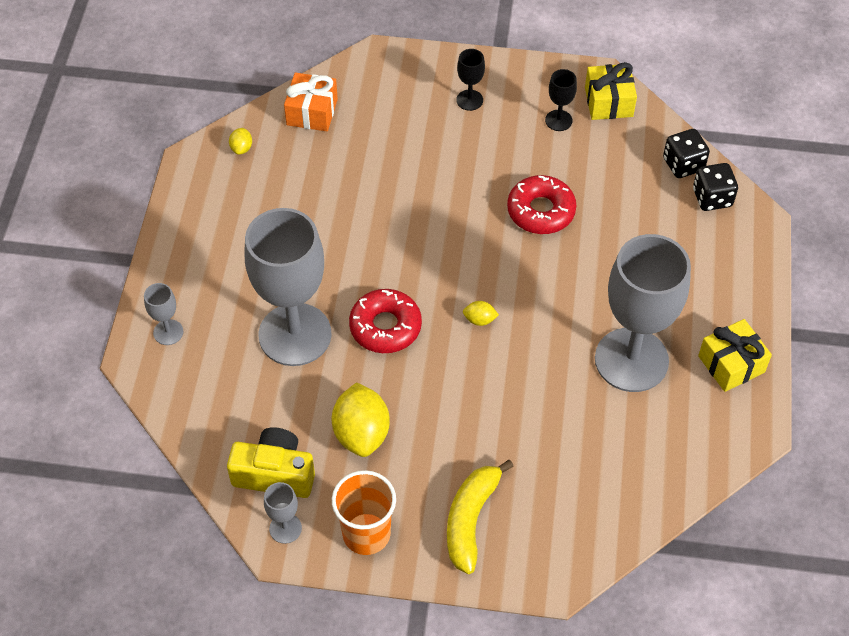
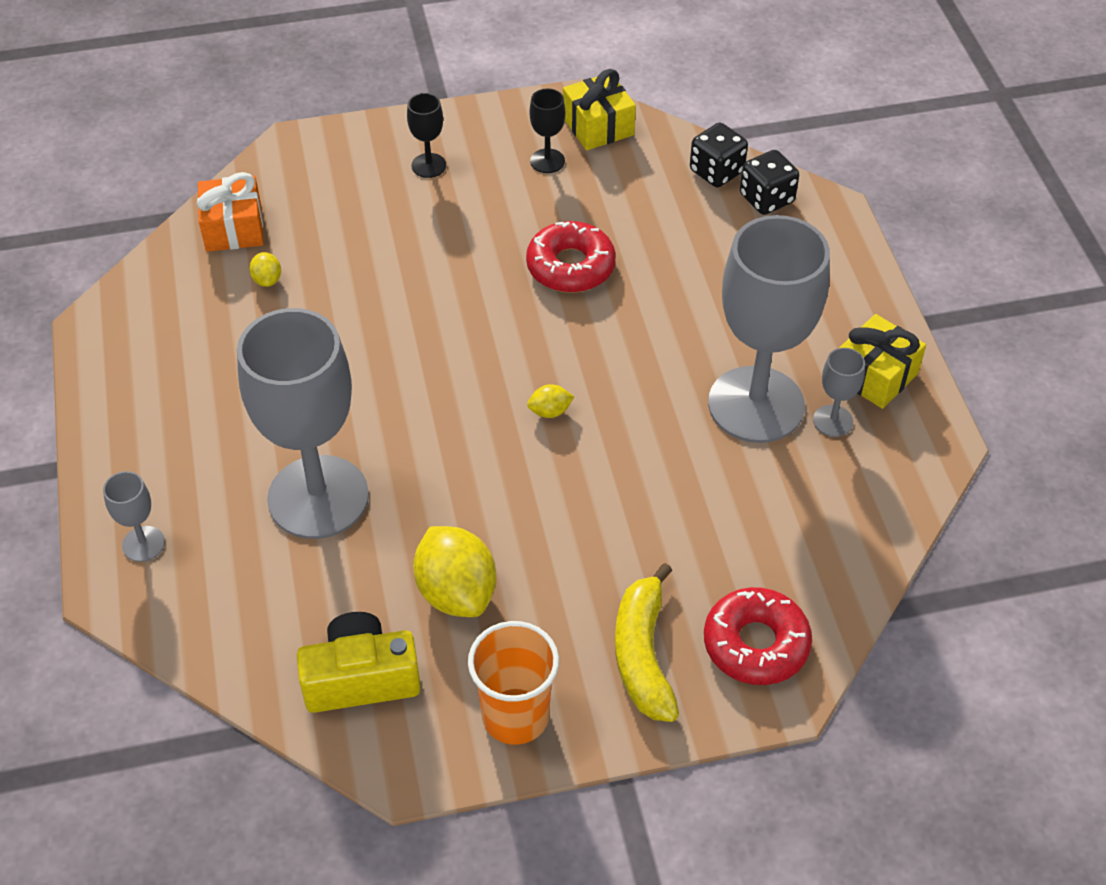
camera: 20 degrees left, 5 degrees down
(241, 148) = (157, 293): yellow lemon -> yellow lemon (267, 280)
(285, 528) = (404, 744): grey goblet -> grey goblet (833, 421)
(385, 327) = (433, 454): red donut -> red donut (756, 644)

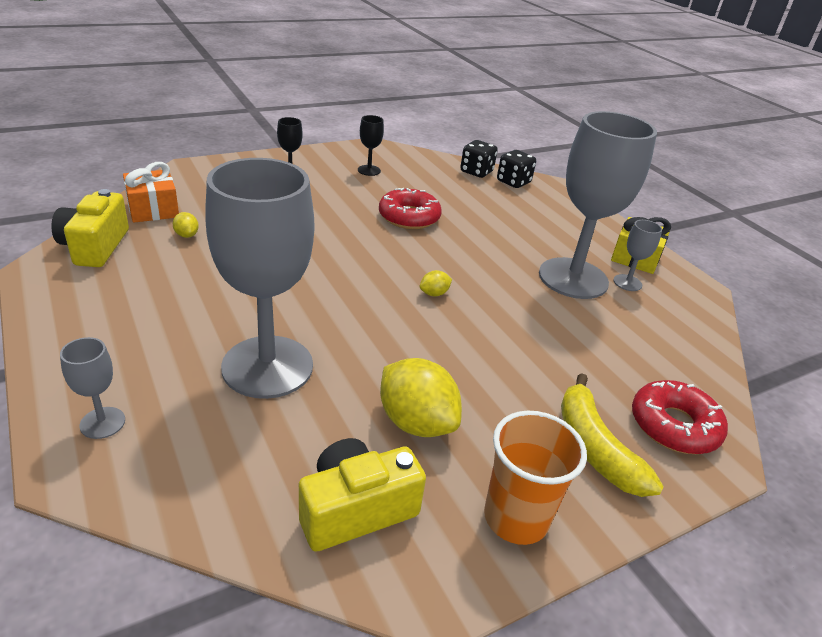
camera: 20 degrees left, 15 degrees down
(158, 292) = (95, 247): none -> yellow camera
(598, 126) = (393, 155): yellow gift -> none

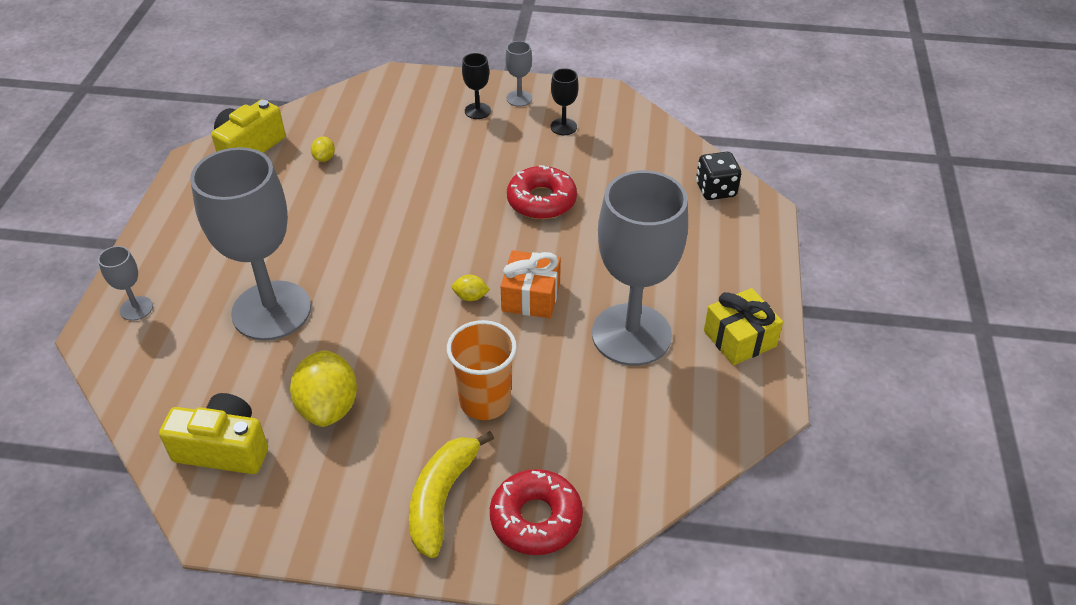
camera: 40 degrees right, 10 degrees up
(153, 209) = (322, 120): orange gift -> orange gift (531, 296)
(476, 172) = (686, 162): black dice -> none
(516, 518) = (318, 514): orange cup -> orange cup (485, 401)
(627, 283) = (687, 363): grey goblet -> grey goblet (519, 98)

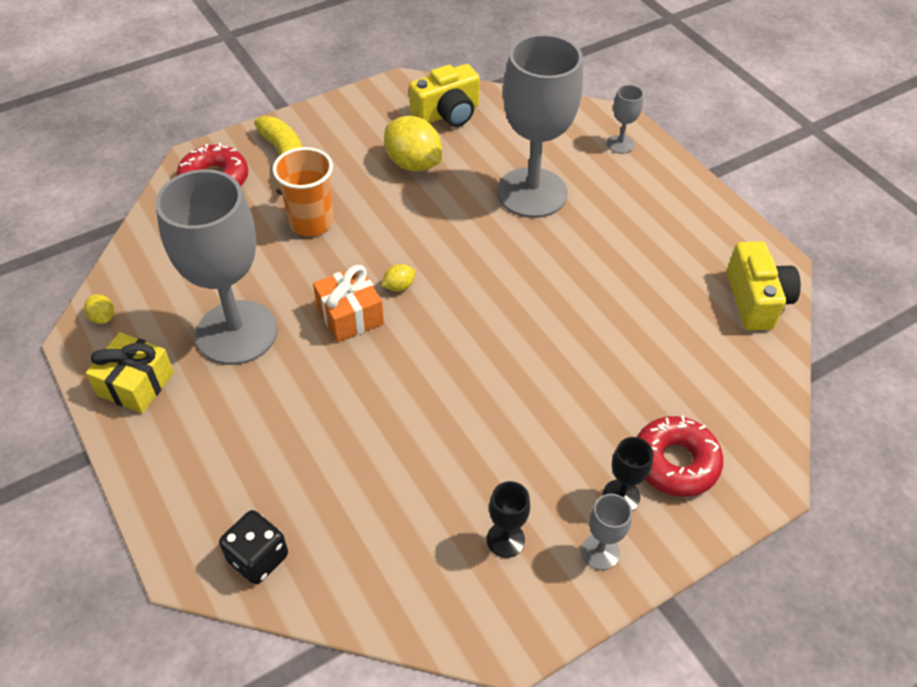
camera: 140 degrees right, 5 degrees up
(324, 158) = (681, 333): yellow lemon -> yellow lemon (103, 317)
(541, 201) = (432, 418): red donut -> red donut (675, 462)

